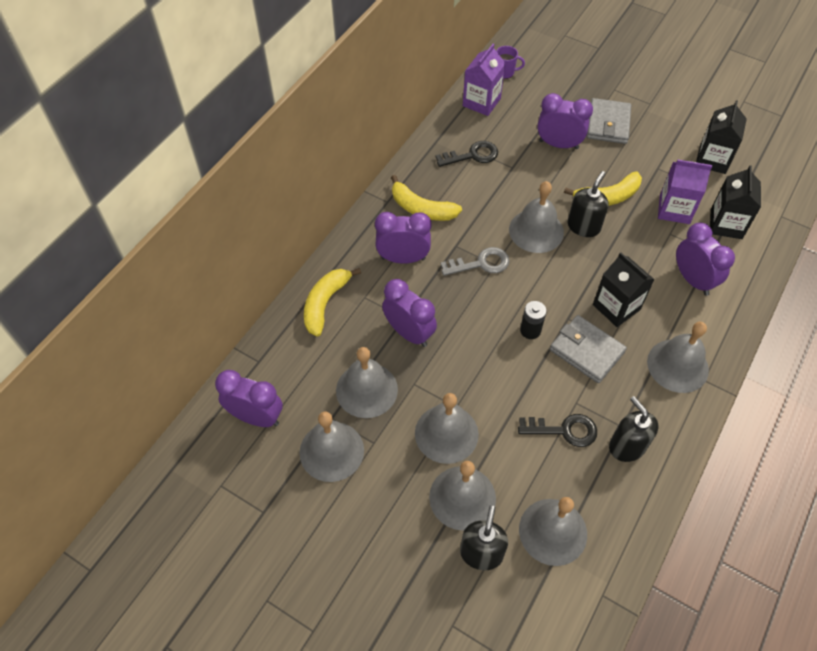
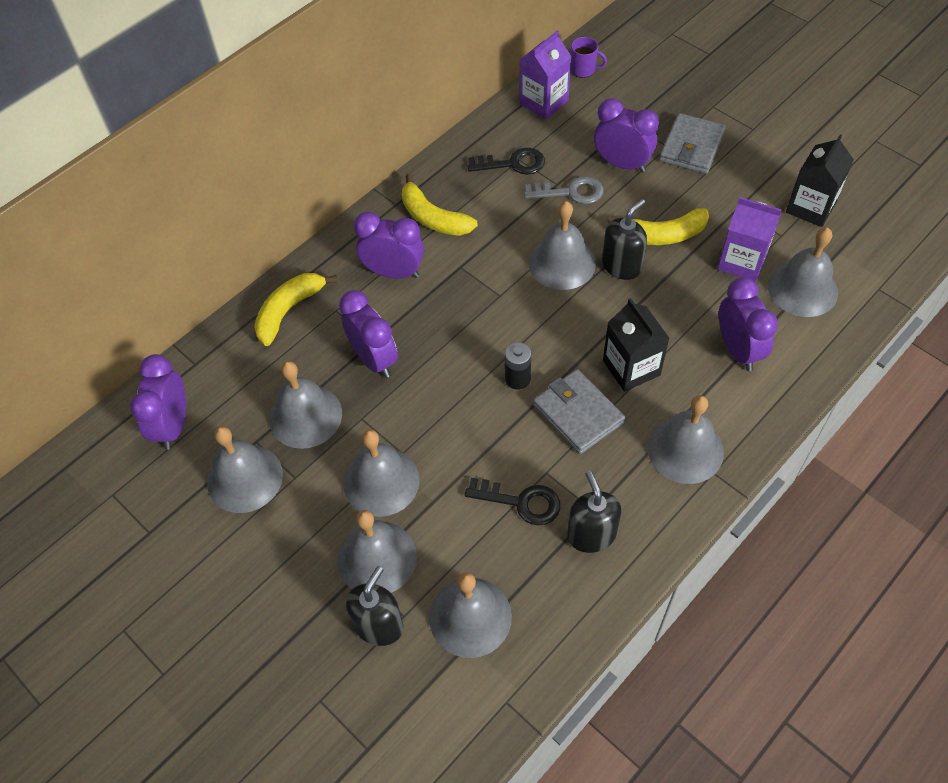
camera: 15 degrees right, 0 degrees up
(256, 417) = (173, 425): purple clock -> purple clock turned 120 degrees counterclockwise
(481, 263) = (483, 292): grey key -> grey key (570, 192)
(726, 224) = (802, 289): black carton -> grey bell

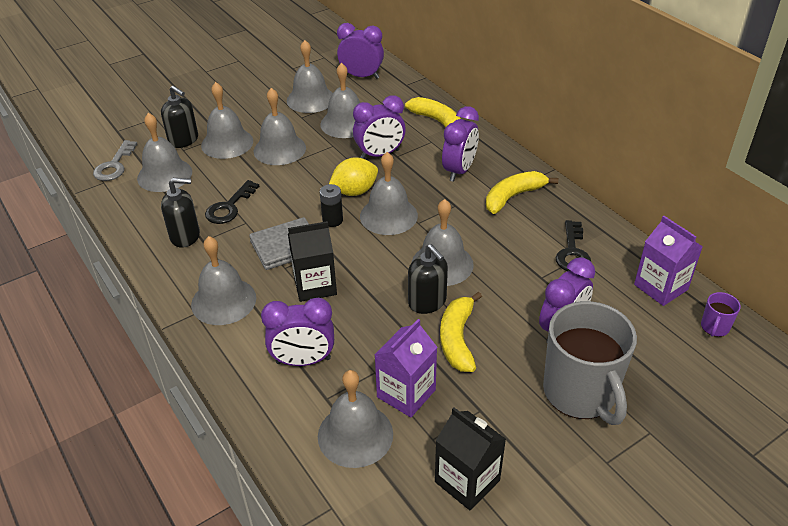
camera: 100 degrees right, 15 degrees down
(457, 369) = (354, 191): none -> yellow lemon
(495, 325) = (388, 215): none -> grey bell
(570, 192) = (528, 284): grey key -> grey key (114, 165)
(691, 147) = (580, 393): grey wallet -> grey mug

